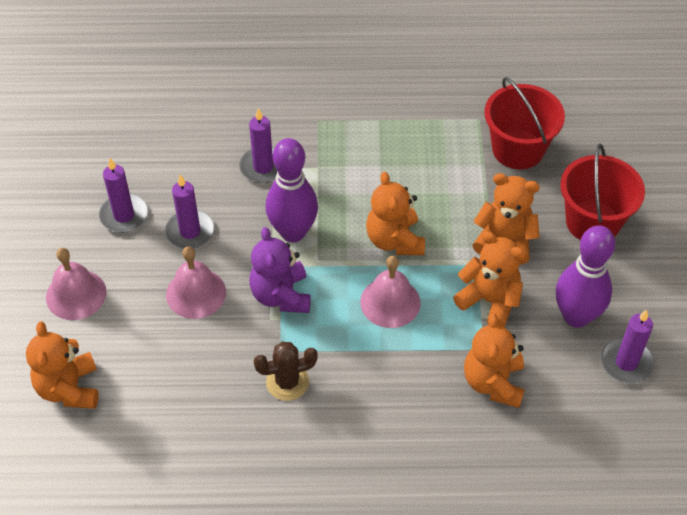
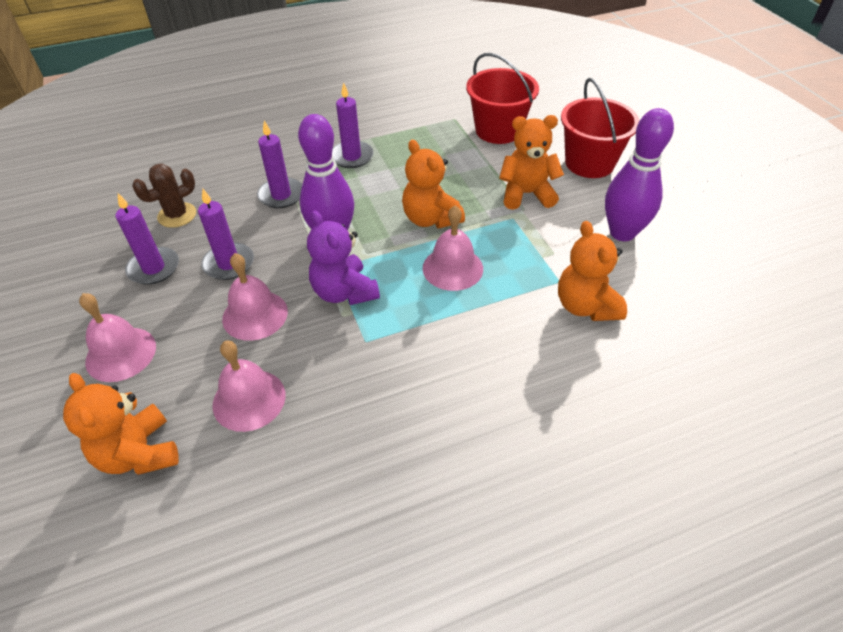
camera: 20 degrees left, 5 degrees down
(165, 372) = (249, 399): none -> pink bell
(287, 382) = (386, 368): brown cactus -> brown cactus (177, 215)
(489, 301) = (541, 242): orange teddy bear -> none
(626, 362) = (688, 255): purple candle -> purple candle (352, 157)

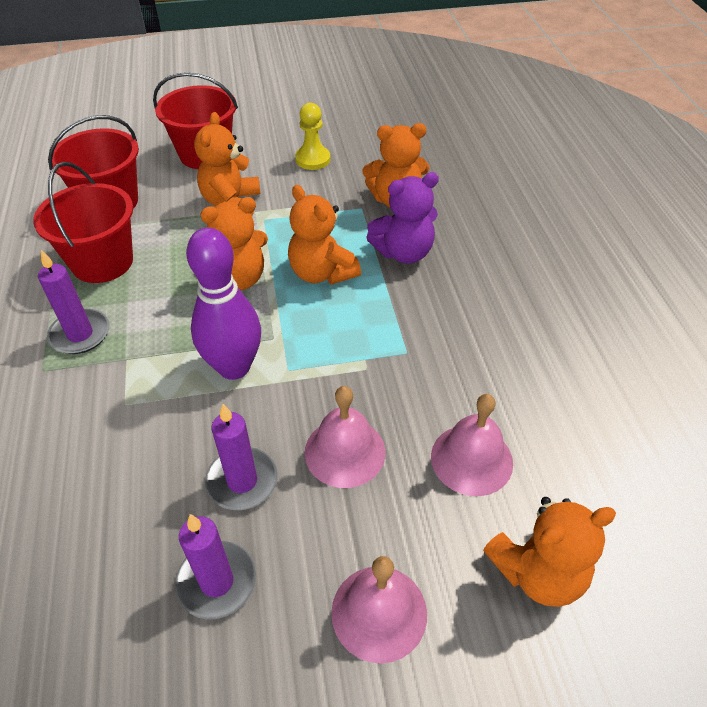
camera: 80 degrees left, 0 degrees up
(177, 215) = (103, 555): brown cactus -> none
(281, 195) = (123, 416): purple candle -> none
(344, 292) = (331, 363): purple teddy bear -> purple teddy bear (403, 252)
(427, 146) = (102, 262): none -> red bucket
(452, 268) = (321, 273): pink bell -> orange teddy bear
(622, 232) = (312, 159): purple bowling pin -> yellow pawn

